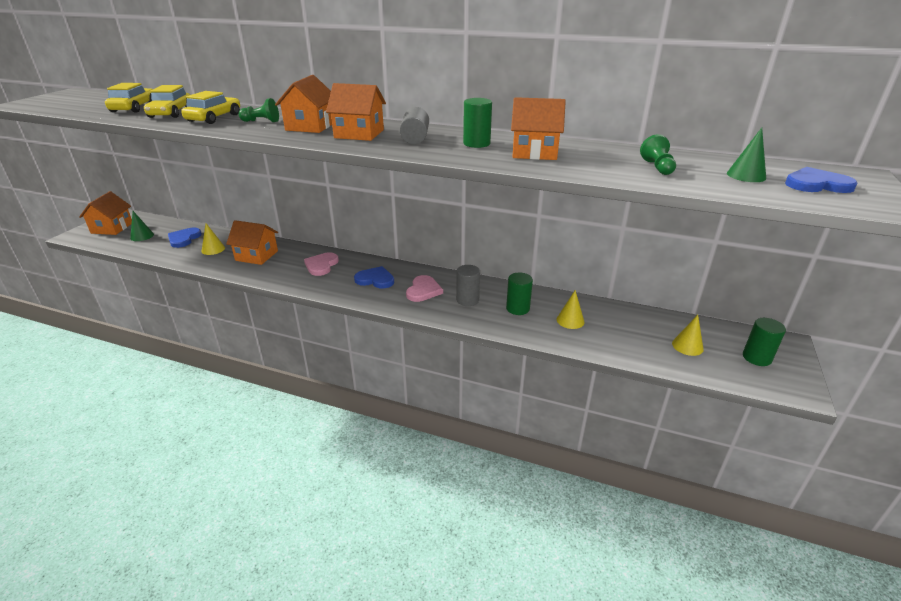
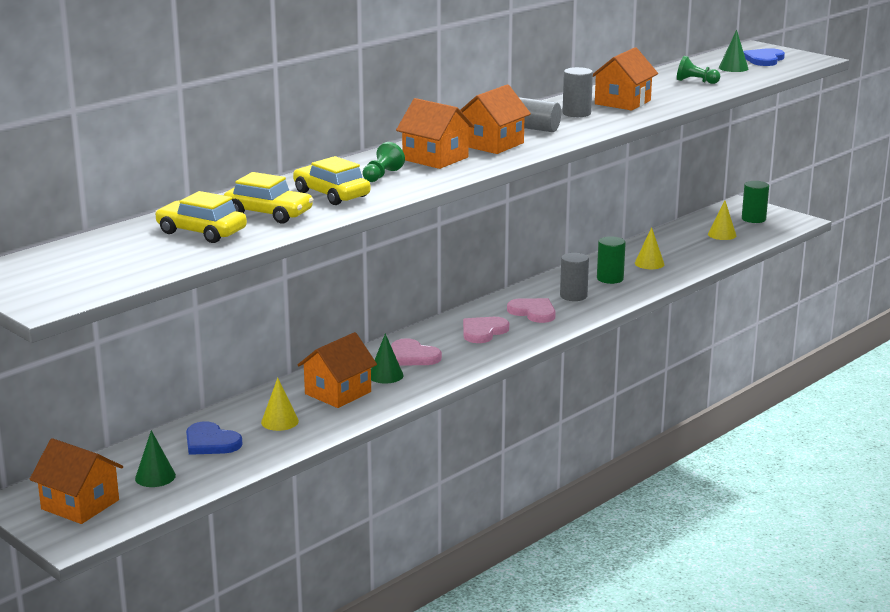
camera: 65 degrees left, 10 degrees down
(287, 263) = (386, 375): none -> green cone
(375, 279) = (483, 331): blue heart -> pink heart
(476, 144) = (576, 113): green cylinder -> grey cylinder

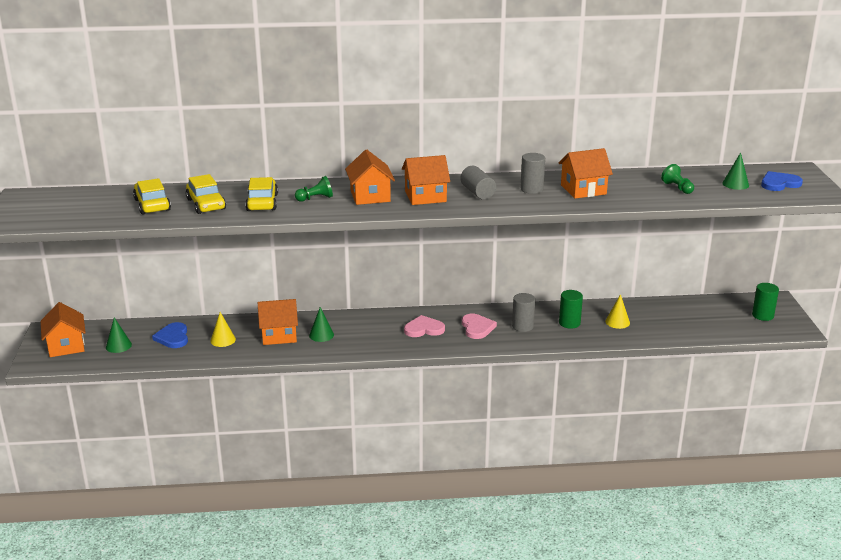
camera: 40 degrees right, 5 degrees up
(413, 356) = (357, 328): pink heart -> none
(722, 235) = (713, 319): yellow cone -> none

